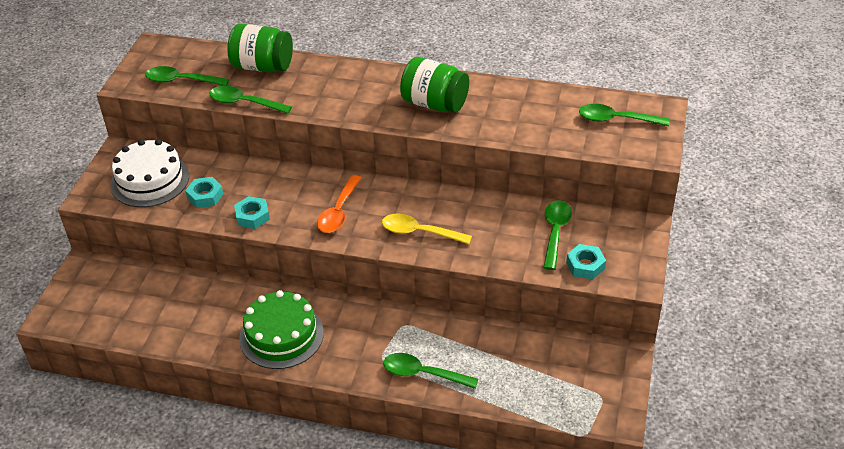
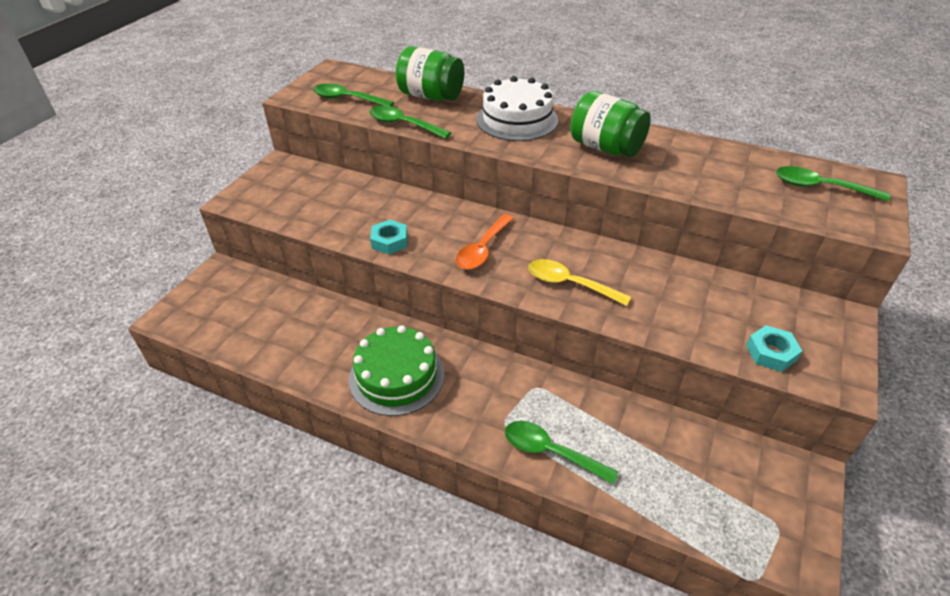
camera: 10 degrees right, 0 degrees up
(150, 180) = (298, 193): white cake -> white cake (517, 119)
(205, 196) = (347, 215): turquoise nut -> none
(555, 232) = (732, 307): green spoon -> none

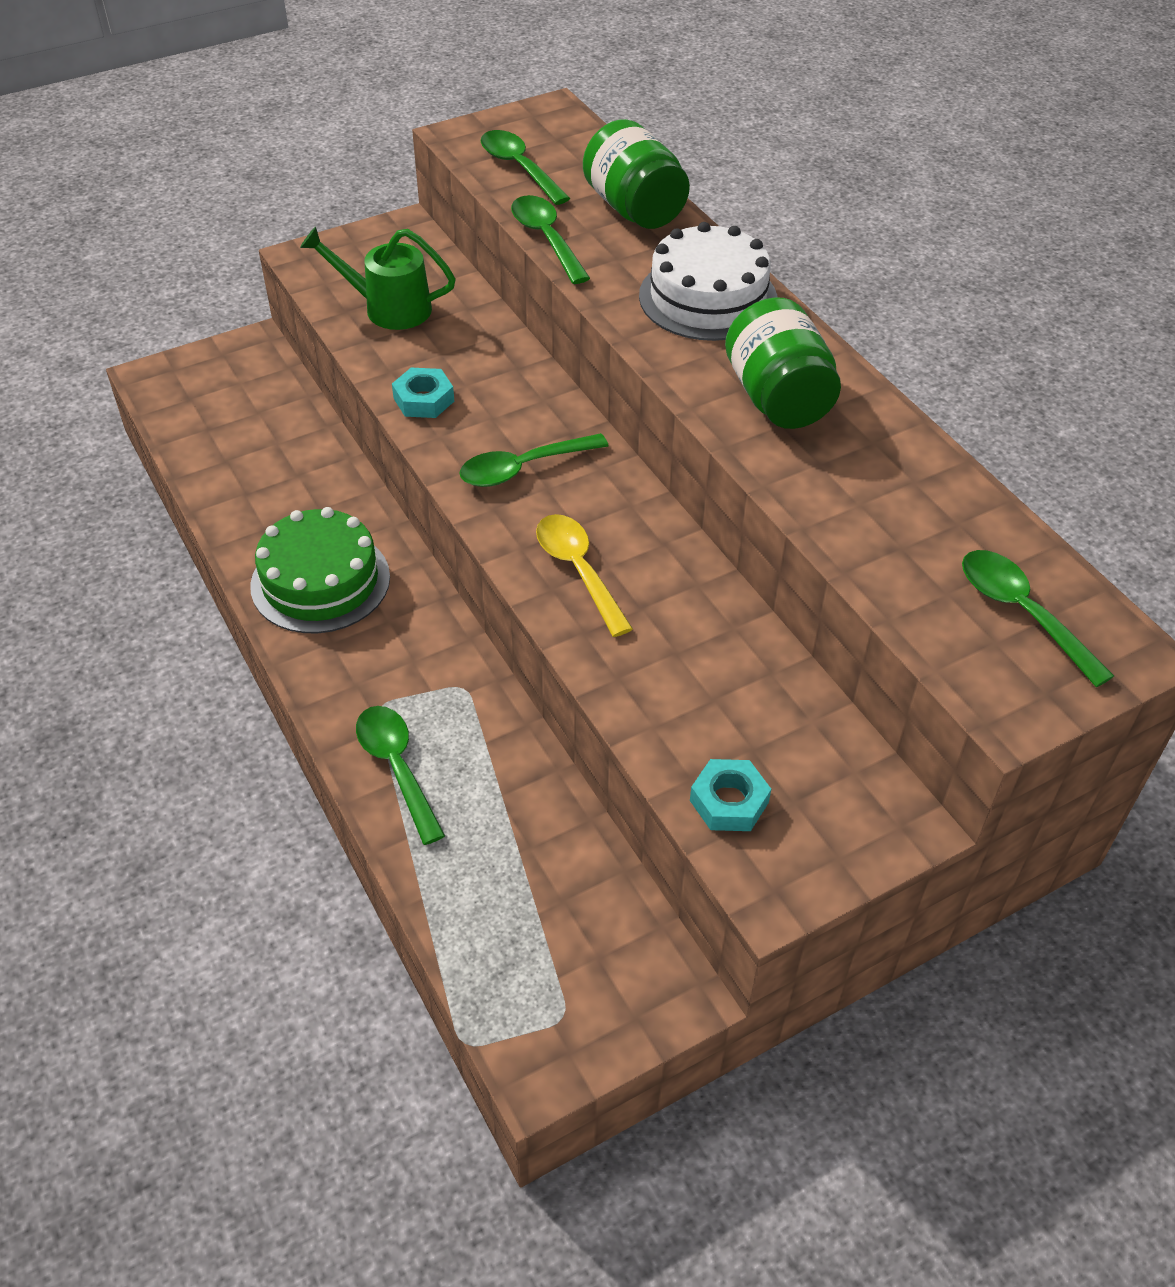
camera: 35 degrees right, 5 degrees up
(315, 206) = (387, 308): none -> green watering can
(482, 249) = (523, 468): orange spoon -> green spoon

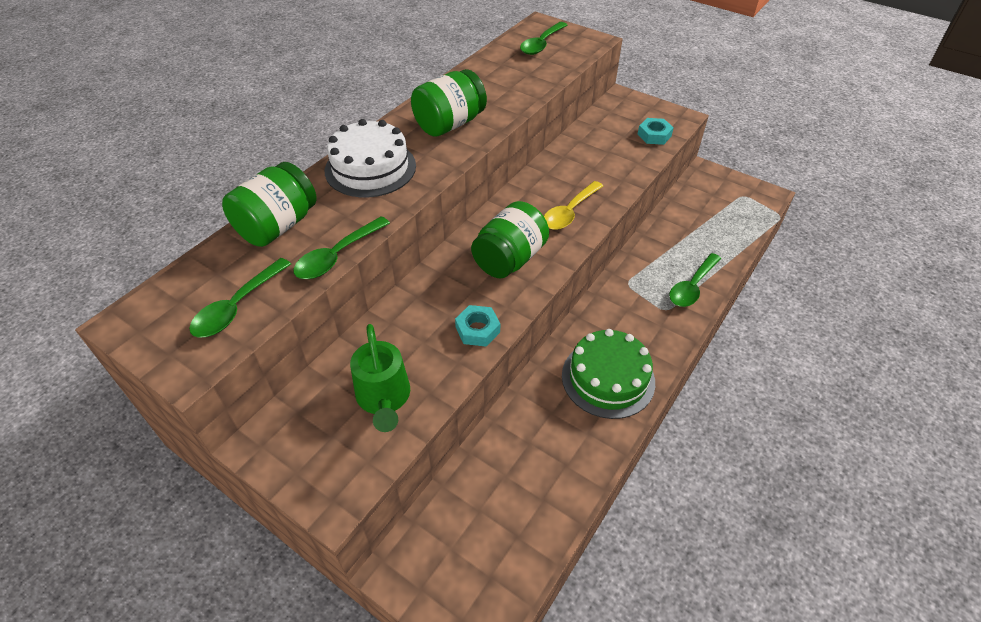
camera: 115 degrees left, 0 degrees up
(523, 468) = (509, 259): green spoon -> green jar

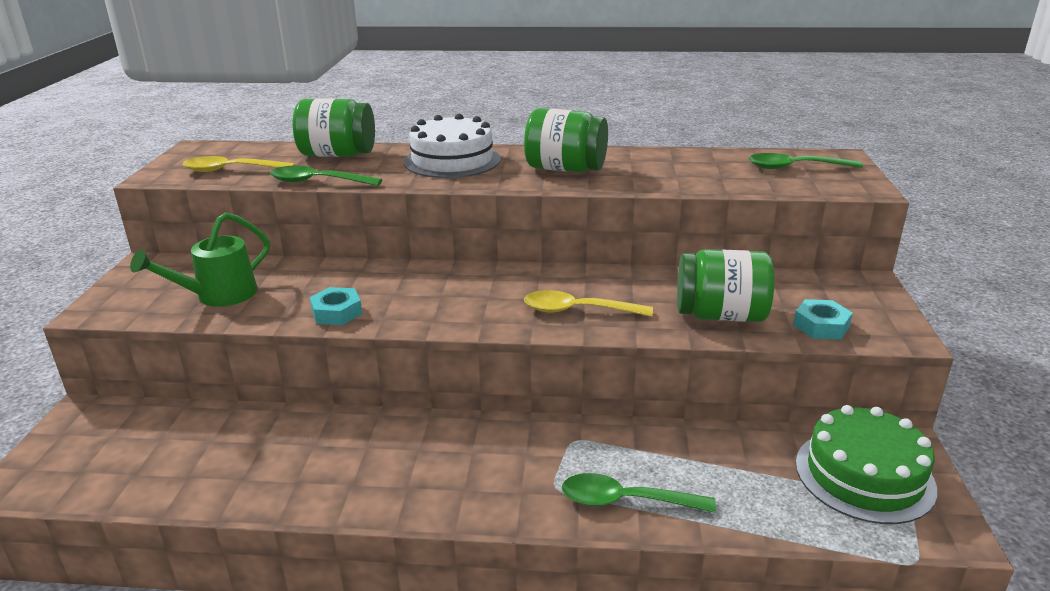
camera: 60 degrees right, 20 degrees down
(237, 307) = (231, 170): green spoon -> yellow spoon
(509, 259) = (458, 299): green jar -> green jar (720, 315)
(608, 378) = (393, 472): green cake -> green cake (864, 475)

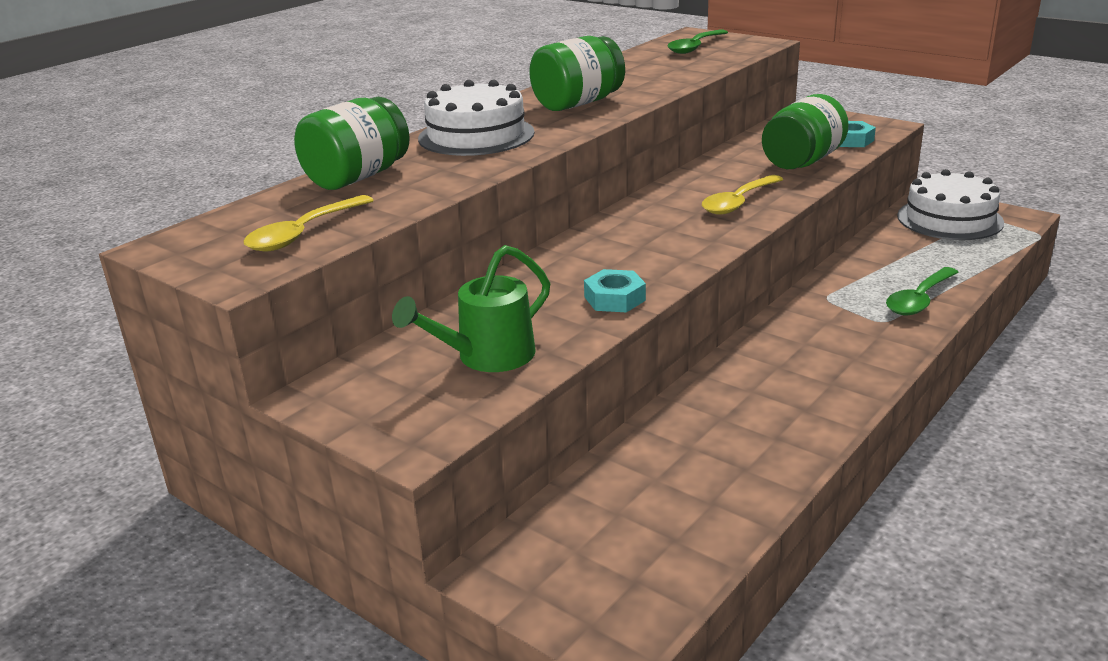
camera: 55 degrees left, 0 degrees up
(218, 296) = (486, 357): green watering can -> green watering can turned 60 degrees clockwise
(317, 182) = (432, 196): green spoon -> none
(864, 475) = (949, 219): green cake -> white cake

